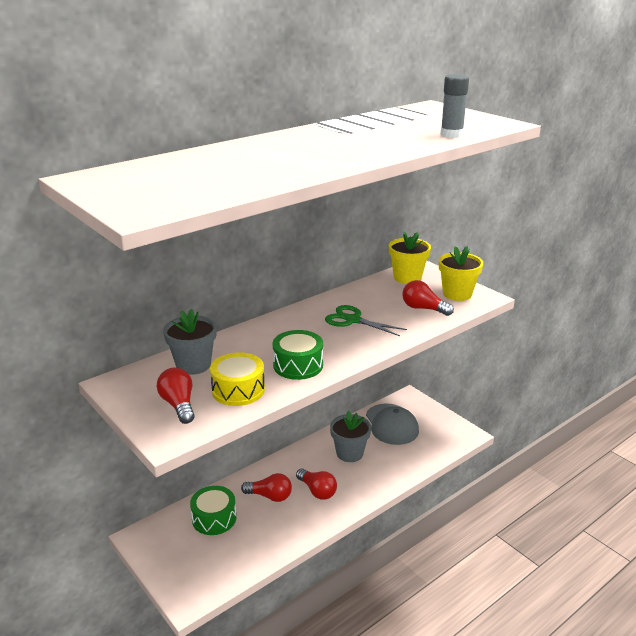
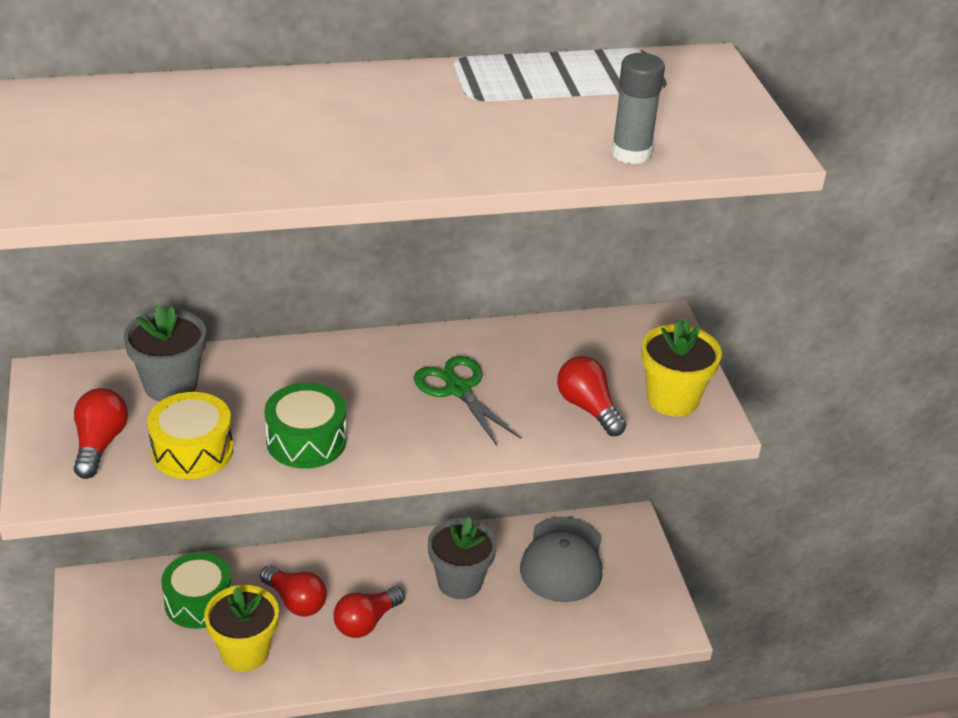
camera: 25 degrees right, 10 degrees up
(317, 491) = (366, 622): red light bulb -> red light bulb turned 60 degrees clockwise
(407, 277) = (623, 337): yellow flower pot -> yellow flower pot (245, 652)

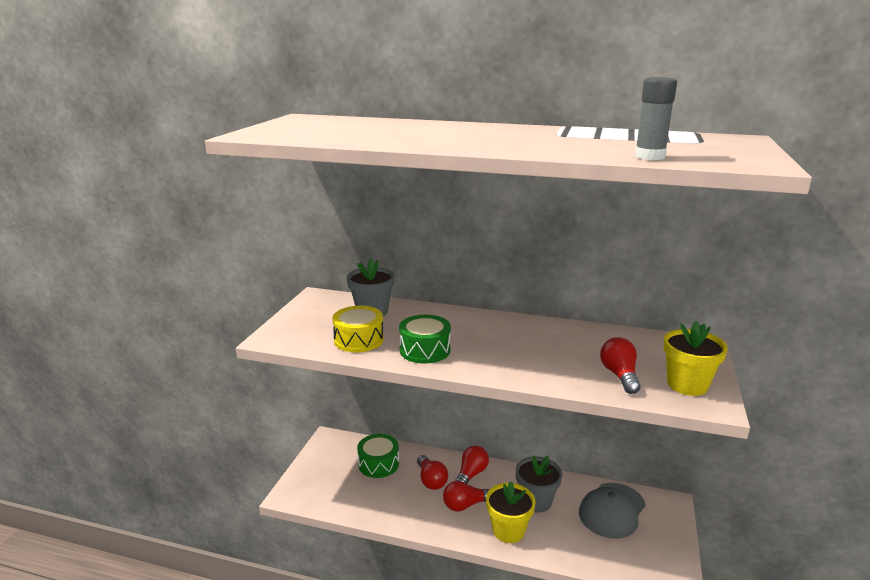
camera: 30 degrees right, 15 degrees down
(99, 444) = (314, 326): red light bulb -> red light bulb (471, 474)
(245, 652) = (387, 497): yellow flower pot -> yellow flower pot (508, 530)
(458, 389) = (536, 347): green scissors -> none

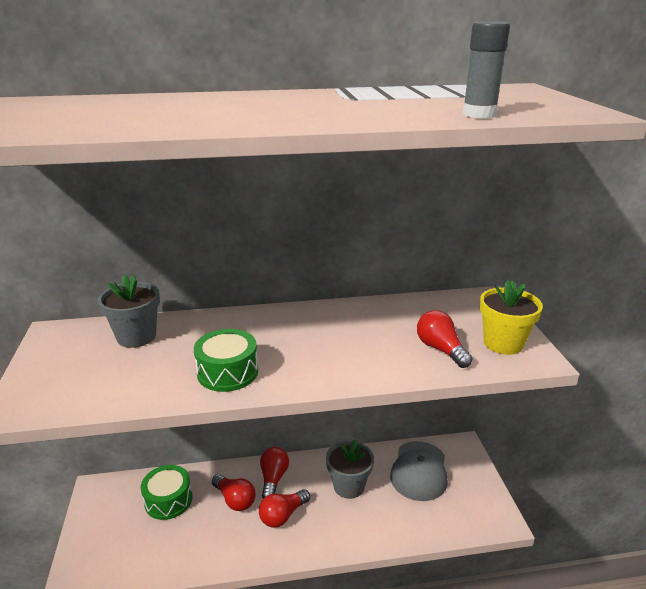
camera: 25 degrees left, 5 degrees up
(359, 340) = (140, 379): yellow drum -> none
(508, 530) = (337, 528): yellow flower pot -> none

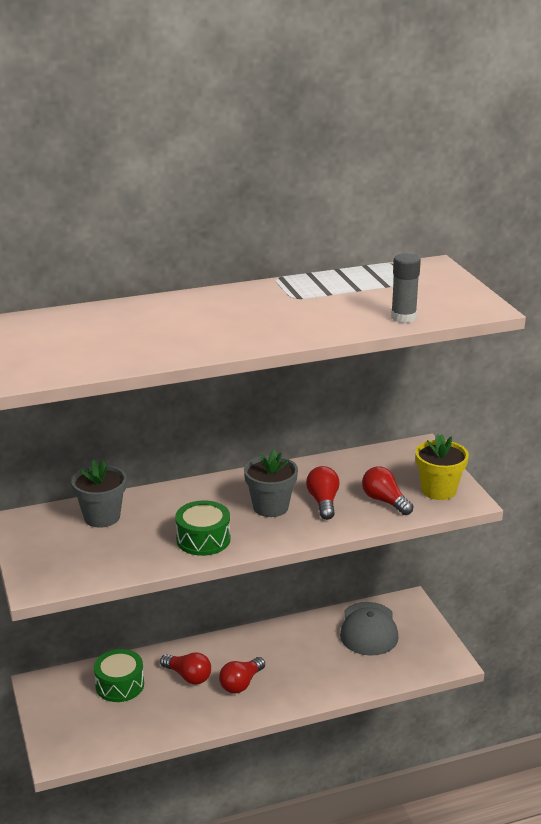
camera: 10 degrees left, 0 degrees up
(273, 479) = (221, 653): red light bulb -> red light bulb (323, 502)
(349, 486) = (300, 651): grey flower pot -> grey flower pot (270, 507)

